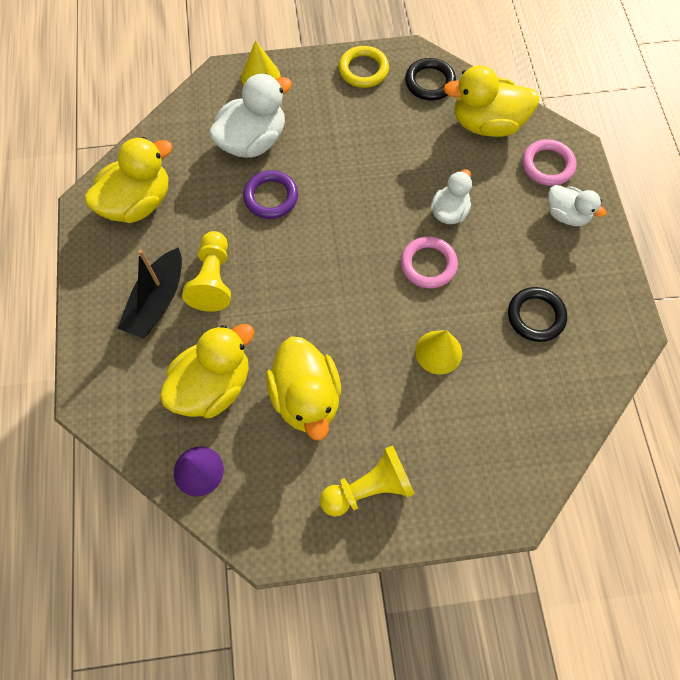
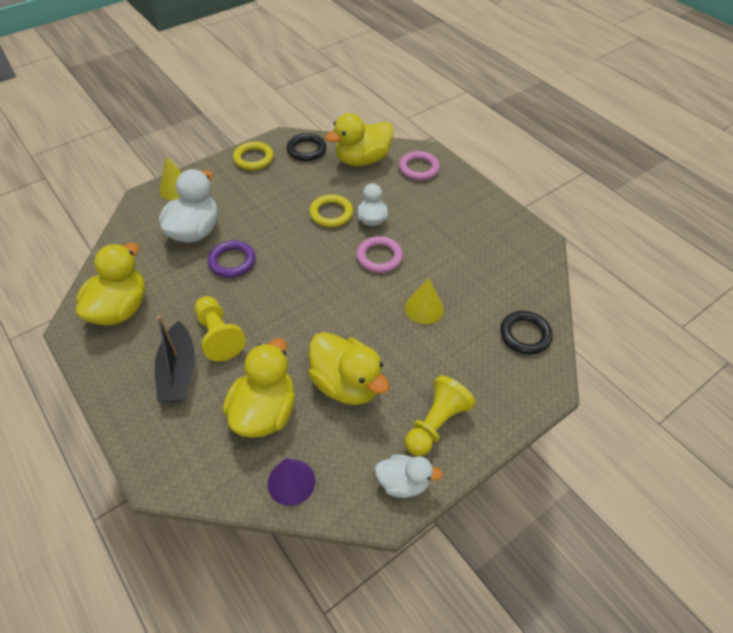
camera: 30 degrees left, 15 degrees down
(408, 183) = (331, 213): none -> yellow ring
(536, 316) = (474, 257): black ring -> black ring (525, 335)
(566, 215) = (451, 191): white duck -> white duck (403, 482)

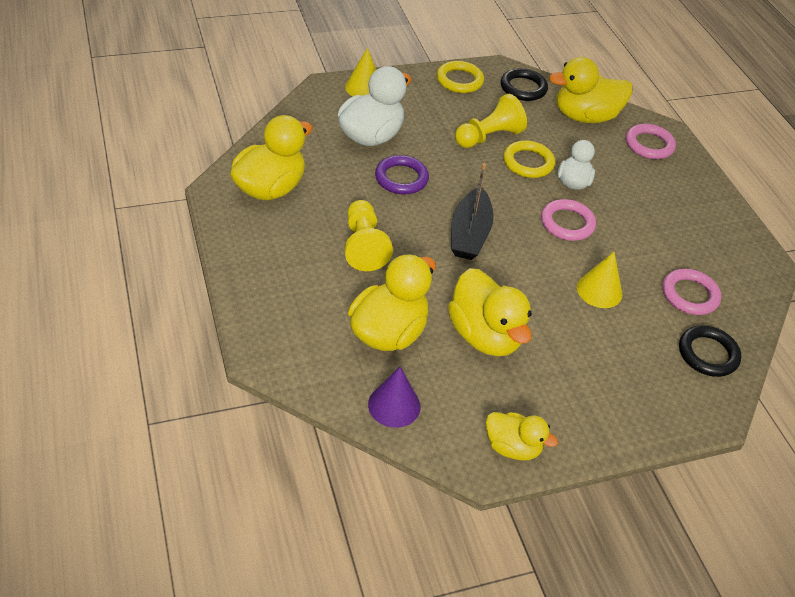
camera: 15 degrees right, 5 degrees down
(179, 371) = (311, 266): black boat -> black boat (469, 234)
(403, 482) = (512, 447): white duck -> yellow duck
(436, 423) = (569, 405): yellow pawn -> yellow pawn (488, 137)
(493, 287) = (689, 295): none -> pink ring

